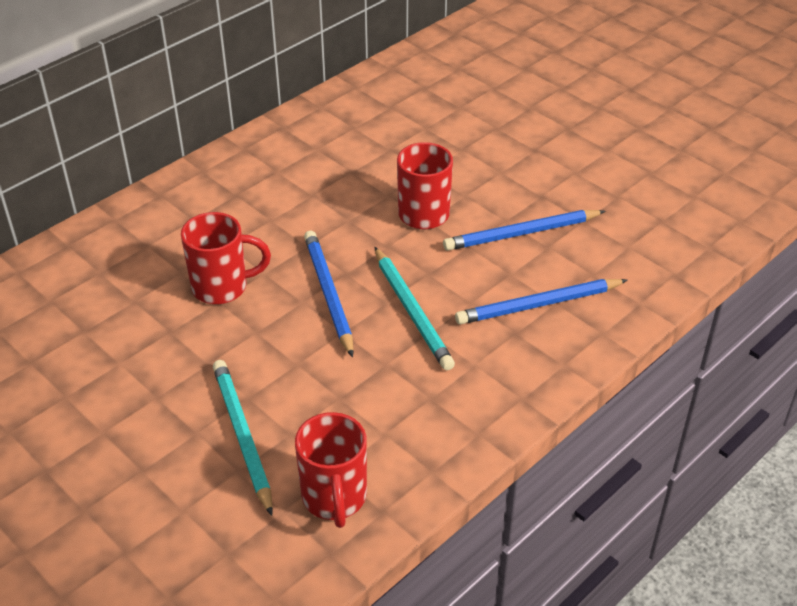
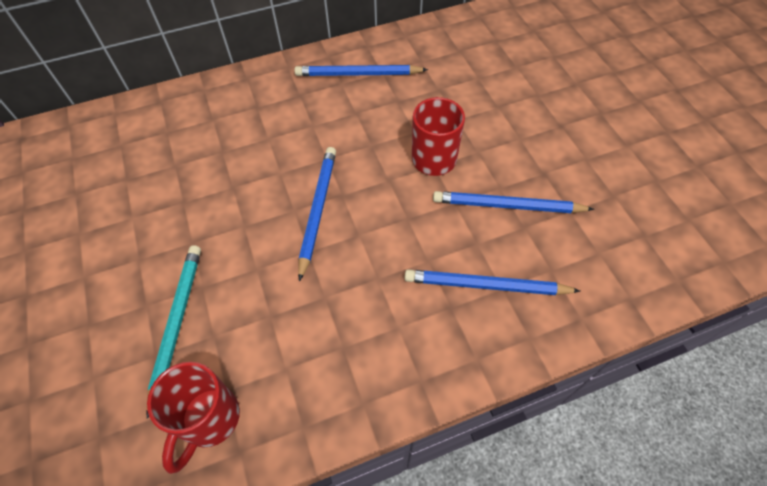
camera: 25 degrees right, 15 degrees up
(222, 287) = (243, 175): red mug -> none
(291, 157) = (358, 74): none -> blue pencil
(411, 311) = (374, 251): turquoise pencil -> none

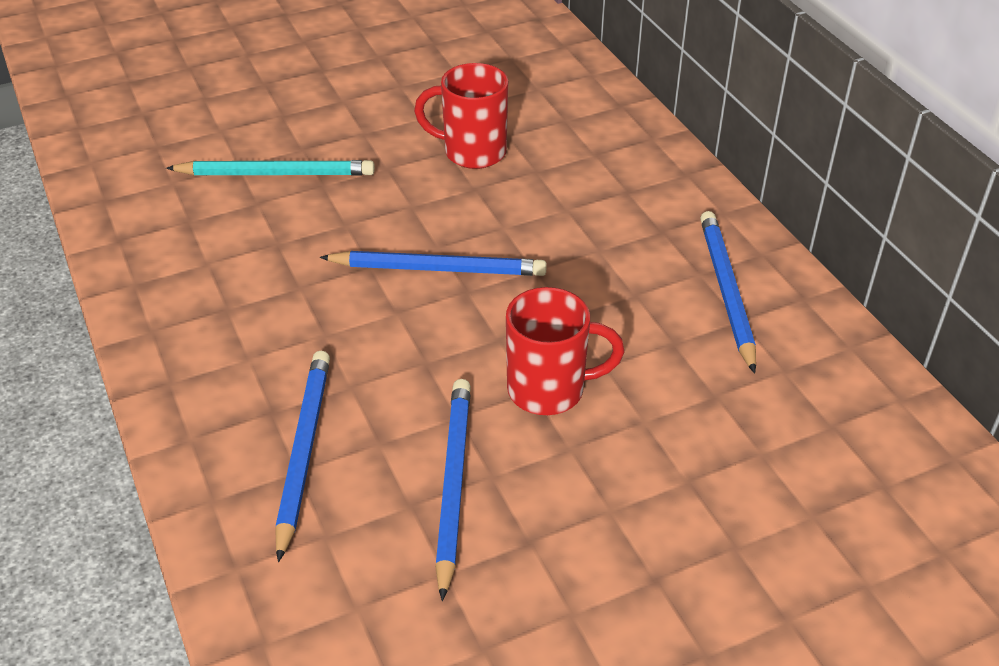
camera: 85 degrees right, 15 degrees down
(209, 420) = (158, 213): red mug -> red mug (472, 152)

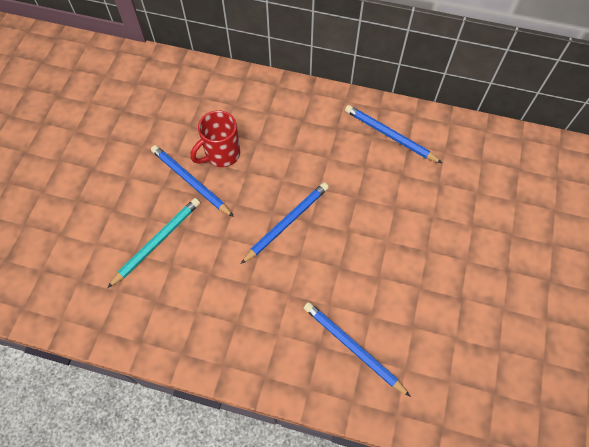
camera: 50 degrees left, 20 degrees up
(453, 484) = (414, 304): blue pencil -> blue pencil (191, 181)
(549, 390) = (392, 234): red mug -> none

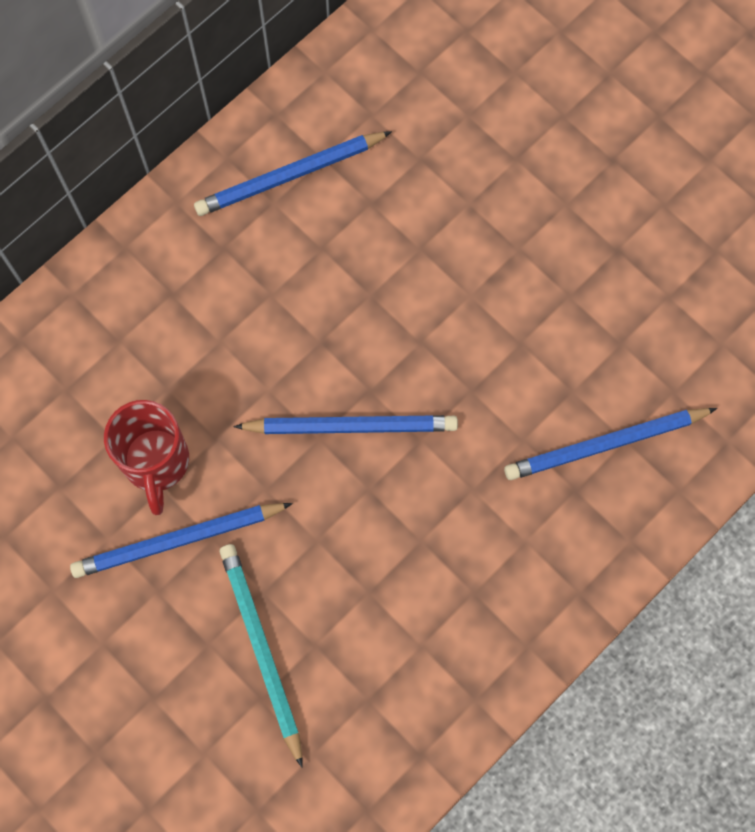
camera: 60 degrees left, 10 degrees up
(286, 223) = (350, 426): blue pencil -> blue pencil turned 105 degrees clockwise

